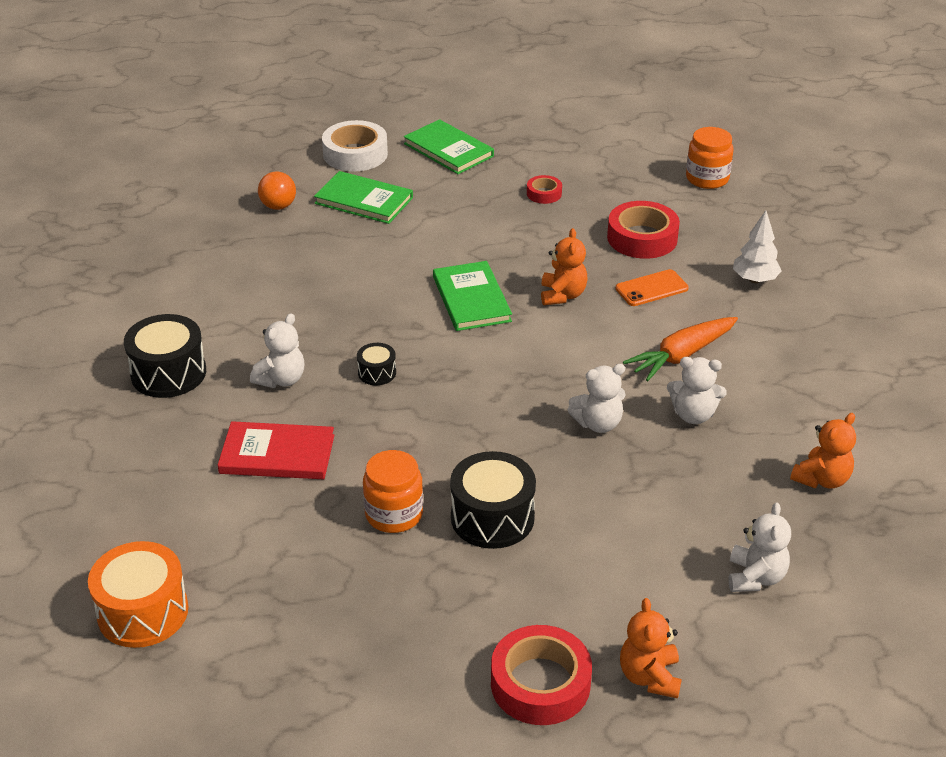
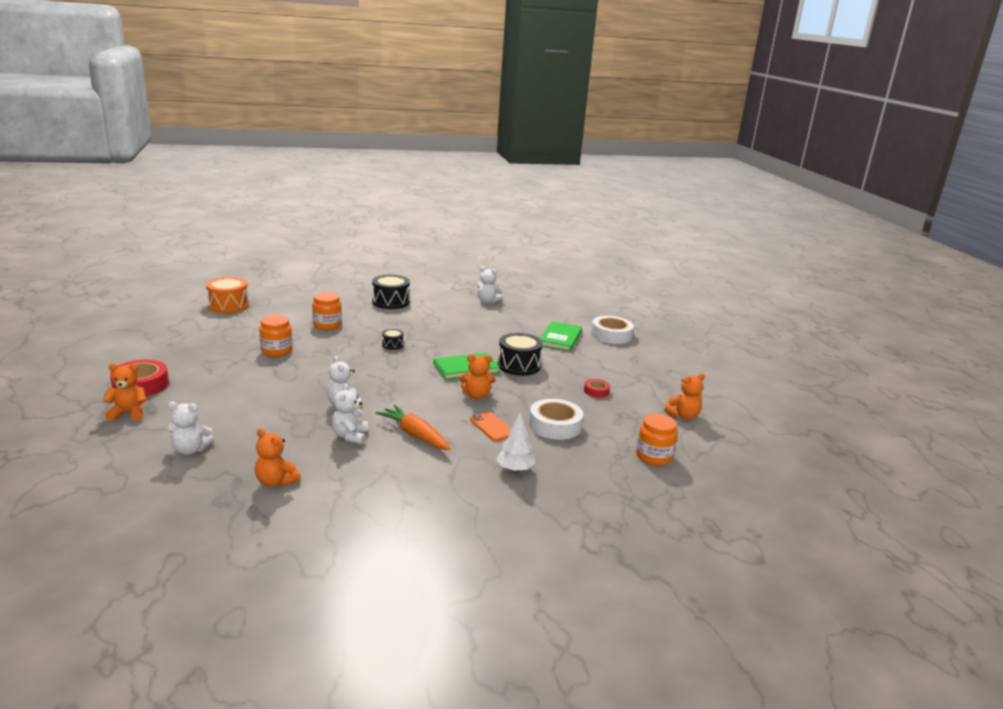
camera: 80 degrees right, 15 degrees down
(277, 454) = (327, 325): red book -> orange jar
(278, 206) = (544, 318): orange ball -> none
(281, 379) = (386, 324): white teddy bear -> white teddy bear (487, 301)
(448, 150) = (633, 361): green book -> none
(492, 517) = (267, 374): black drum -> black drum (519, 365)
(607, 141) = (683, 416): none -> orange teddy bear
(642, 238) = (555, 425): red tape -> white tape

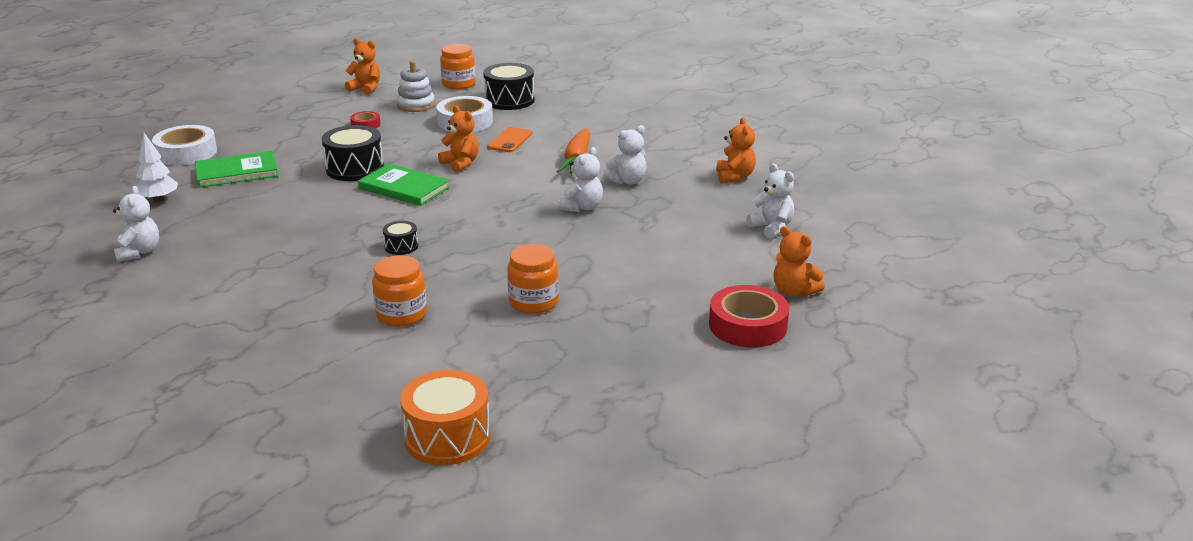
camera: 125 degrees left, 5 degrees up
(390, 302) = (237, 315): black drum -> black drum (509, 100)
(514, 470) = (561, 115): white tree -> white tree (158, 200)
(618, 421) = (416, 105): none -> white stacking toy

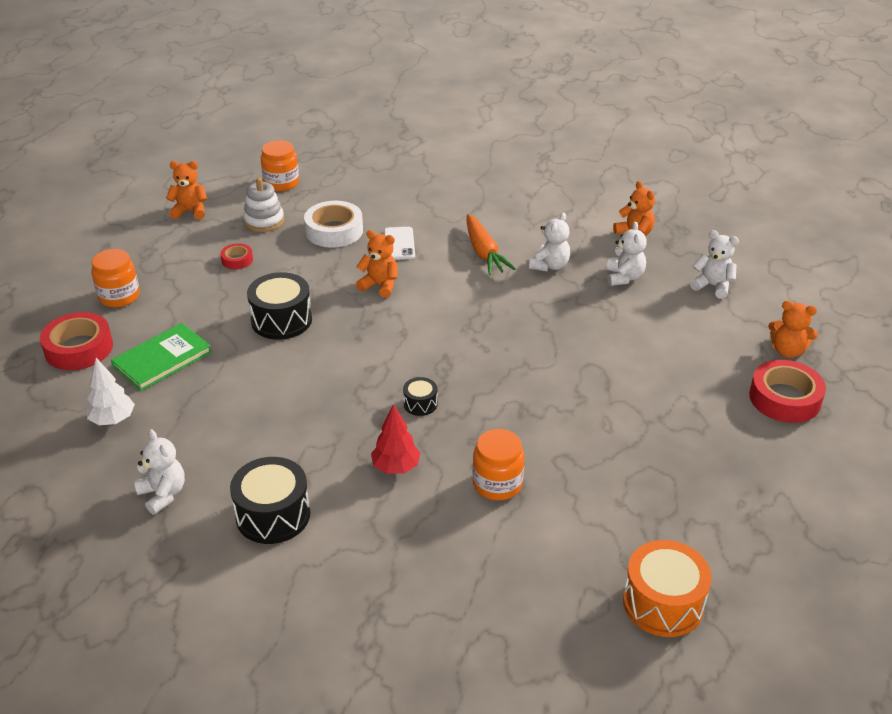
camera: 25 degrees left, 10 degrees up
(186, 153) = (79, 348): white tape -> red tape
(331, 282) = (396, 467): none -> red tree
(404, 188) = (354, 331): green book -> none
(509, 100) = (351, 192): black drum -> black drum (273, 515)
(510, 140) = (399, 244): orange phone -> white phone
(533, 302) = (597, 431): orange jar -> orange jar (119, 296)
(582, 207) = (539, 308): white teddy bear -> white teddy bear (624, 277)

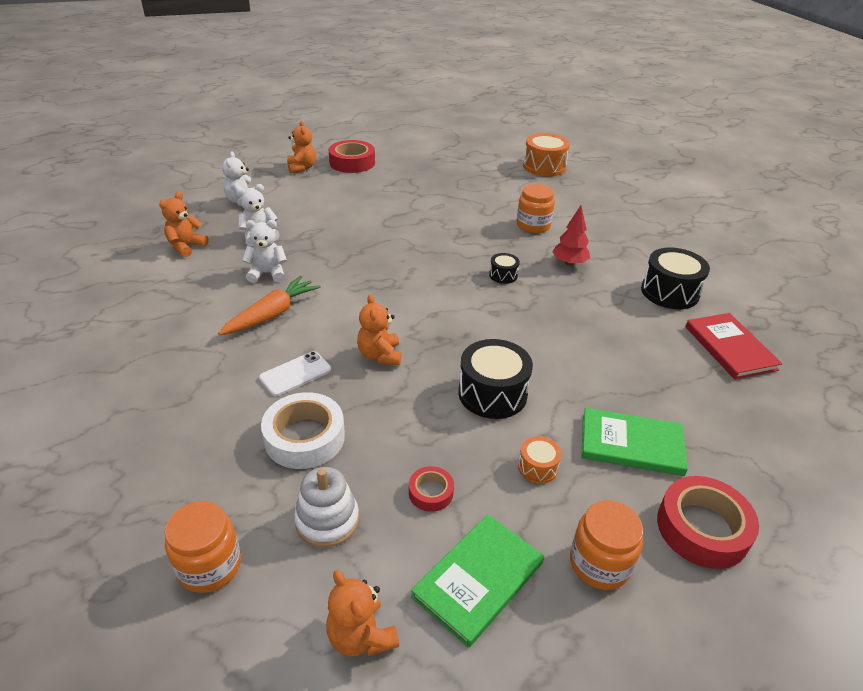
camera: 125 degrees left, 0 degrees up
(113, 420) = (725, 425): white tree -> none
(163, 494) = (730, 348): white teddy bear -> red book
(168, 253) = (478, 579): none -> green book
(200, 308) = (537, 467): none -> orange drum

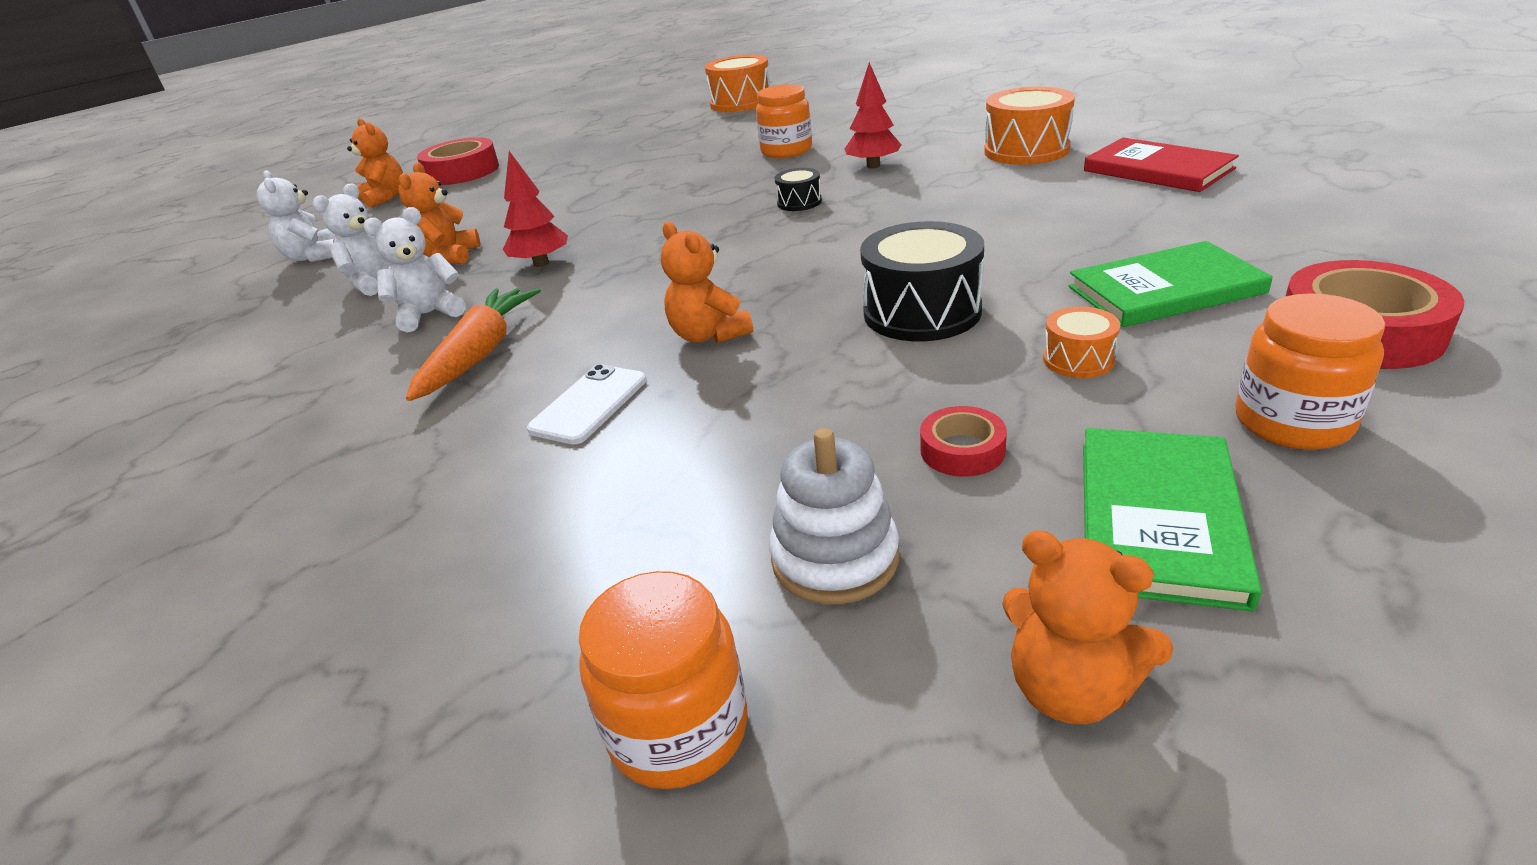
camera: 20 degrees left, 5 degrees down
(186, 247) = (249, 332): orange teddy bear -> orange teddy bear (449, 256)
(304, 437) = (683, 472): white tape -> none
(341, 260) = (541, 263): none -> red tree
(669, 292) = (1026, 150): black drum -> orange drum

